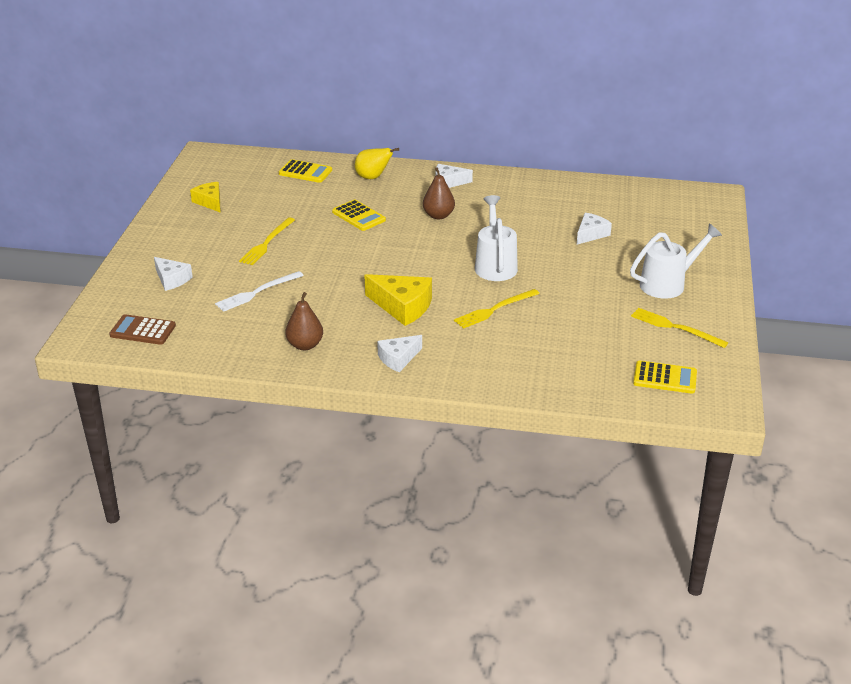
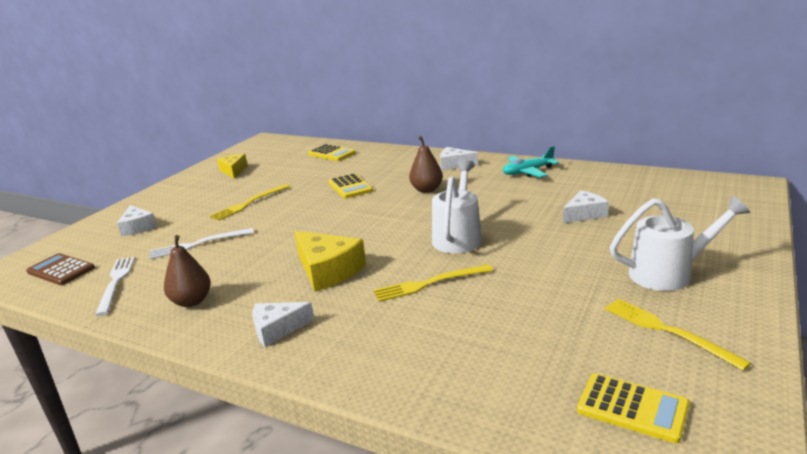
camera: 20 degrees right, 10 degrees down
(214, 336) = (116, 282): none -> white fork
(373, 177) = (386, 159): yellow pear -> none
(524, 189) = (527, 172): none -> turquoise plane

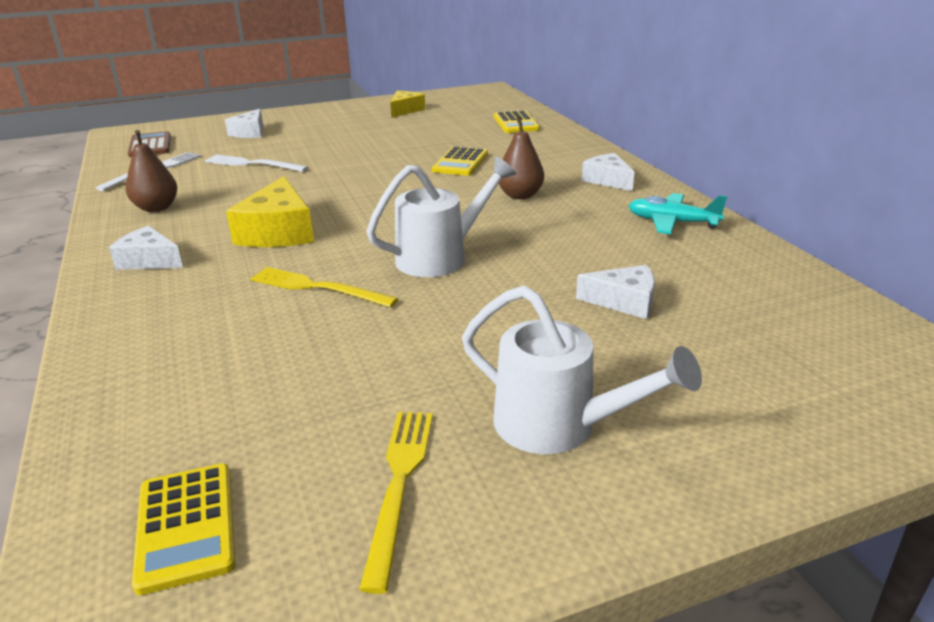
camera: 40 degrees right, 5 degrees up
(249, 203) = (354, 144): yellow fork -> none

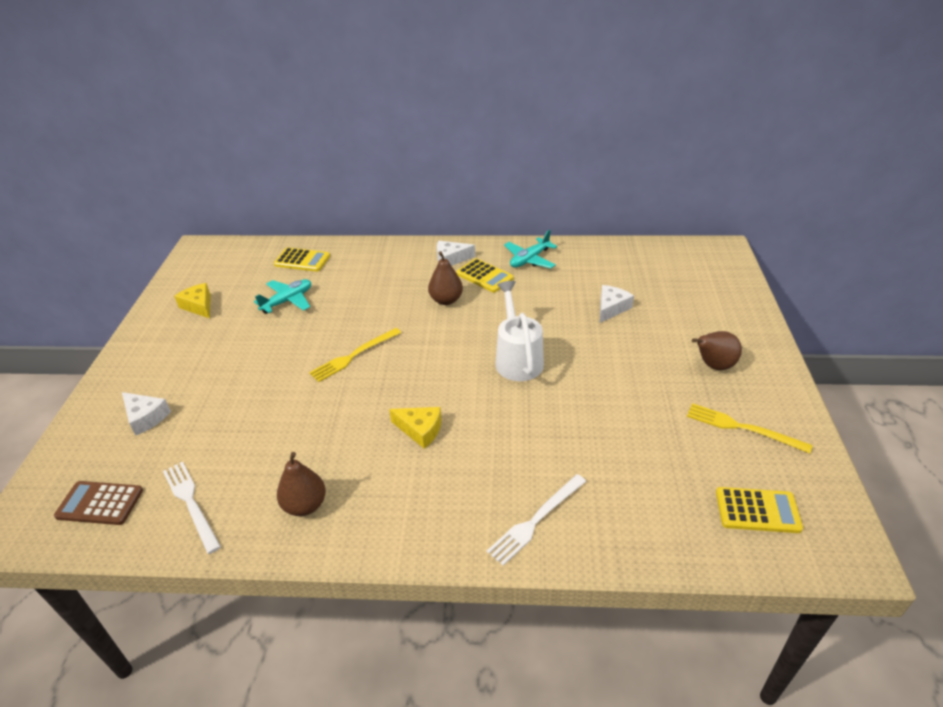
camera: 65 degrees left, 10 degrees up
(149, 260) = (423, 515): white cheese -> none
(252, 164) = (247, 426): white fork -> white fork (536, 520)
(278, 231) = (420, 430): yellow cheese -> yellow cheese, size x0.64
(318, 288) = (528, 423): yellow fork -> yellow fork (354, 356)
(443, 134) = (288, 301): none -> turquoise plane
(460, 162) = (360, 309): yellow calculator -> yellow calculator (484, 276)
(559, 426) = (713, 365): white watering can -> brown pear

